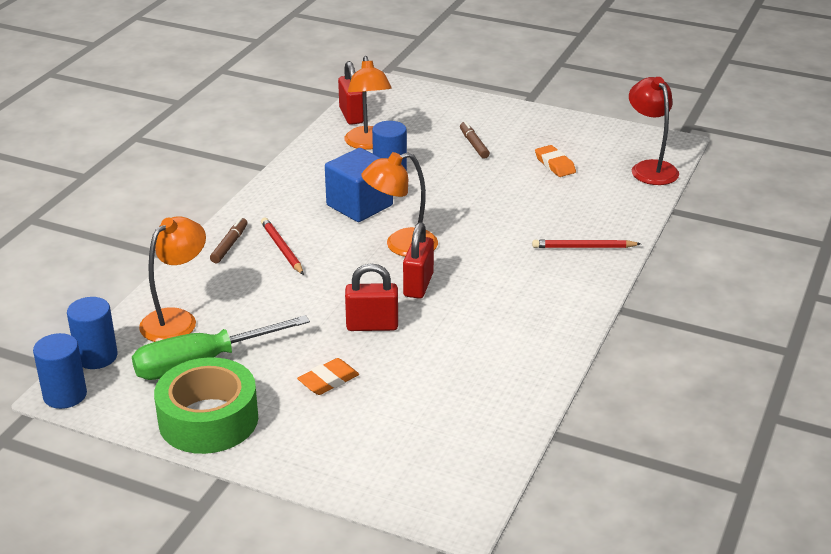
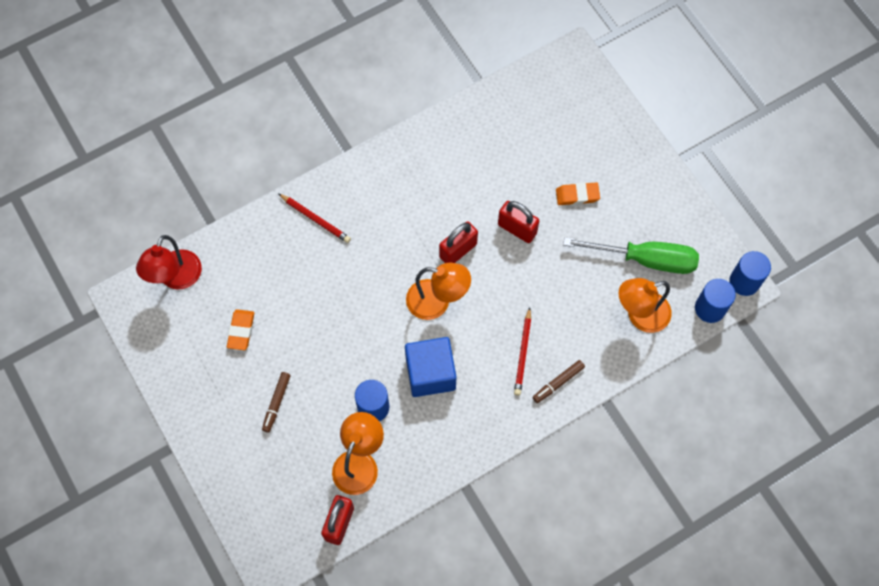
camera: 145 degrees left, 35 degrees up
(208, 419) = (667, 206): green tape -> none

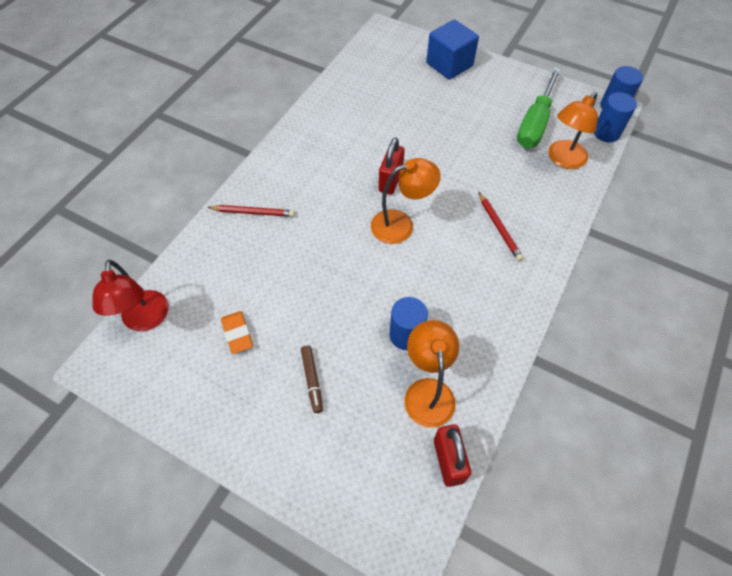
camera: 30 degrees left, 10 degrees down
(430, 373) = (436, 281): blue cube -> blue cube (449, 64)
(517, 229) = (425, 146): red padlock -> none
(558, 383) = (544, 235): brown marker -> none
(577, 195) = (452, 106): orange eraser -> none
(645, 259) = (535, 123): green screwdriver -> green screwdriver turned 135 degrees clockwise

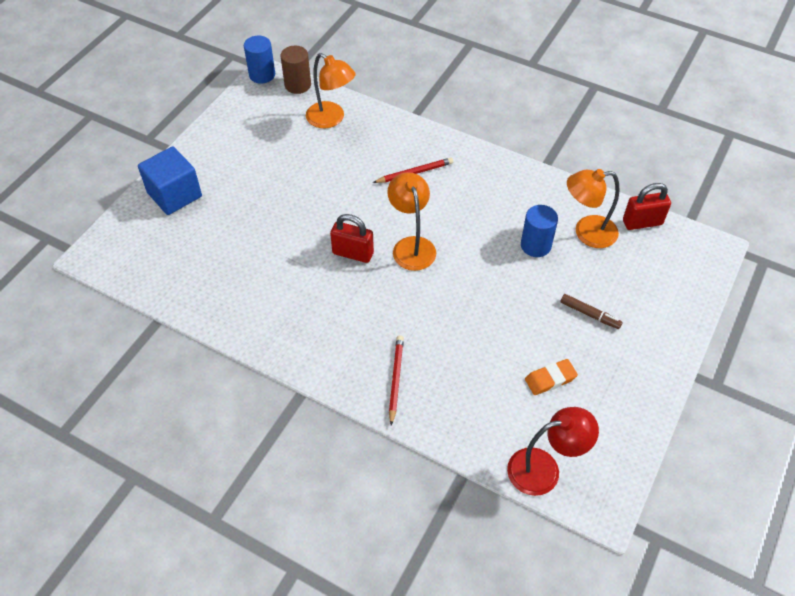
camera: 90 degrees left, 5 degrees down
(312, 380) = (589, 314): brown marker -> brown marker turned 45 degrees clockwise
(535, 123) = (279, 133): green screwdriver -> none
(606, 133) = (298, 85): blue cylinder -> brown cylinder

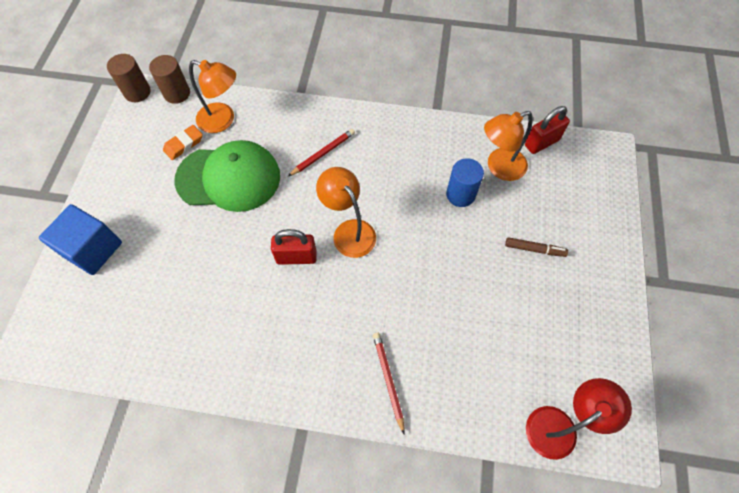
camera: 20 degrees left, 10 degrees up
(262, 75) = (137, 92): blue cylinder -> brown cylinder
(317, 170) = (229, 178): none -> green cap
(550, 379) = (527, 328): orange eraser -> orange eraser (184, 144)

